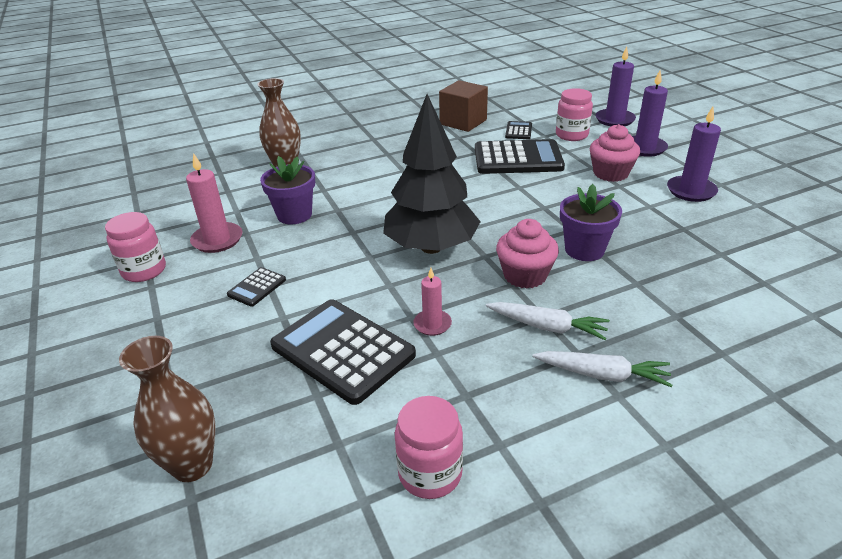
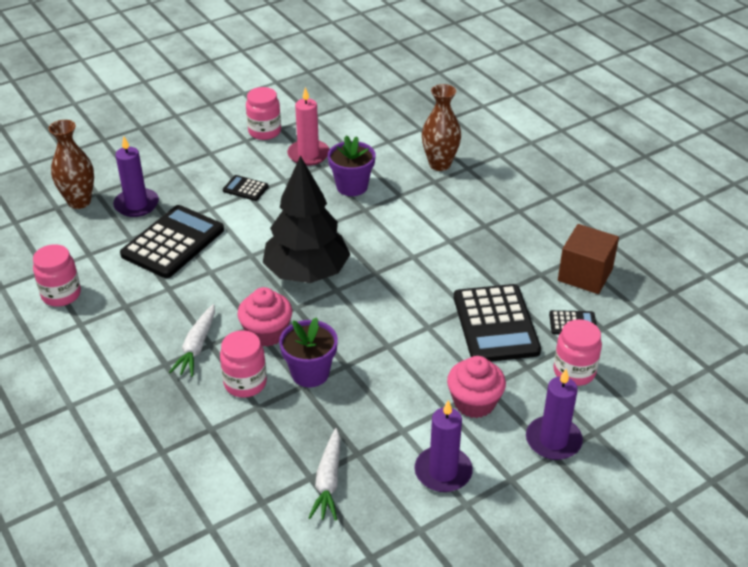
camera: 80 degrees right, 5 degrees up
(432, 324) = (201, 283): pink candle -> none
(602, 374) = (140, 376): white carrot -> white carrot (328, 481)
(604, 291) = (245, 383): none -> pink jar
(614, 120) = (638, 417): purple candle -> purple candle (136, 205)

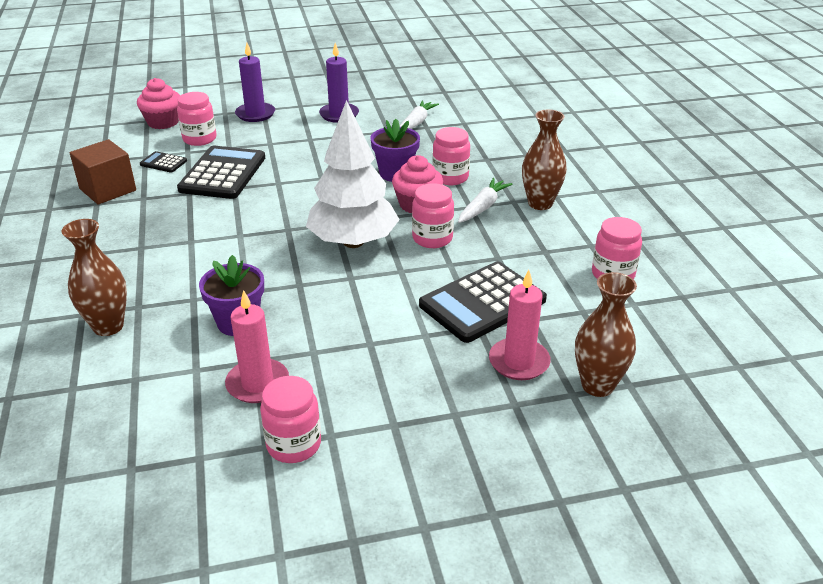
camera: 160 degrees left, 5 degrees down
(136, 205) = (519, 362): purple candle -> pink candle
(136, 367) = (540, 203): none -> brown vase
(235, 294) = (432, 238): none -> pink jar
(245, 188) = (369, 351): black calculator -> none
(307, 273) = (353, 242): black tree -> white tree
(474, 402) = (287, 138): pink cupcake -> pink cupcake (163, 122)

